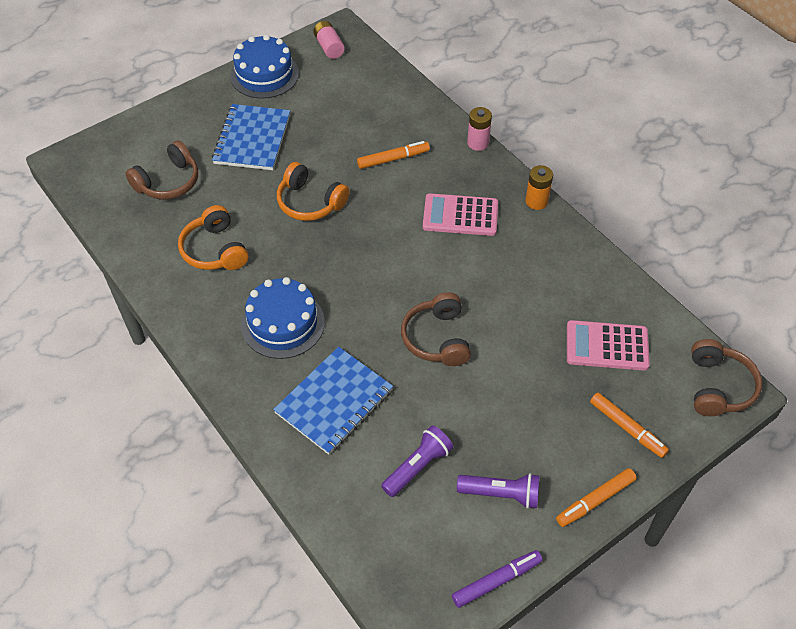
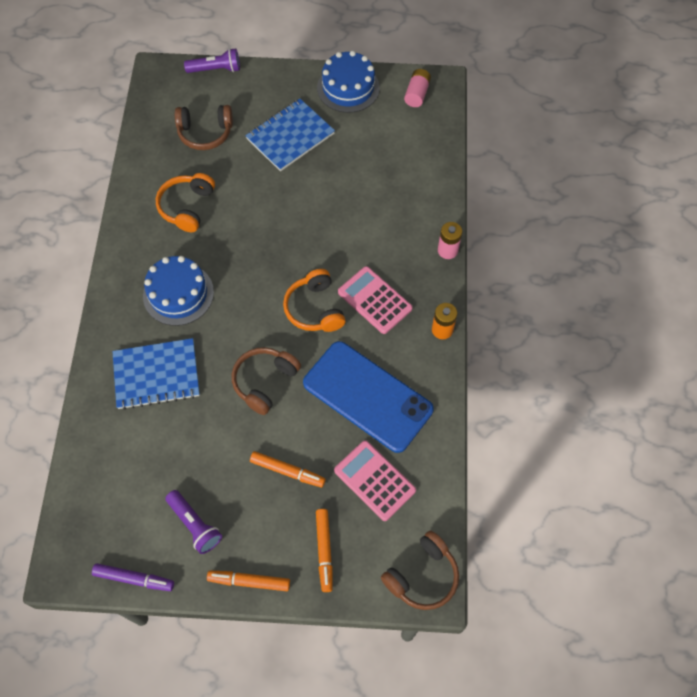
camera: 40 degrees right, 10 degrees up
(310, 202) = (281, 214): orange headphones -> orange headphones (314, 309)
(393, 159) = (372, 220): orange marker -> orange marker (287, 471)
(417, 466) = (163, 462): purple flashlight -> purple flashlight (216, 69)
(533, 289) = (367, 396): none -> blue phone

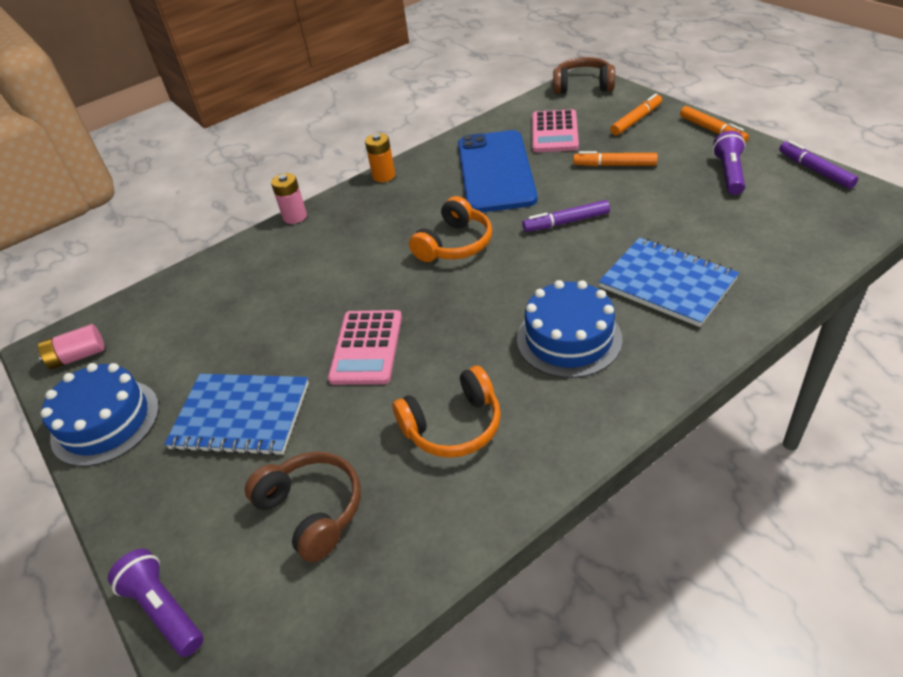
camera: 125 degrees left, 20 degrees down
(264, 382) = (566, 222): brown headphones -> purple marker
(287, 471) = (614, 165): orange marker -> orange marker turned 60 degrees counterclockwise
(374, 300) = (400, 220): pink calculator -> pink calculator (367, 348)

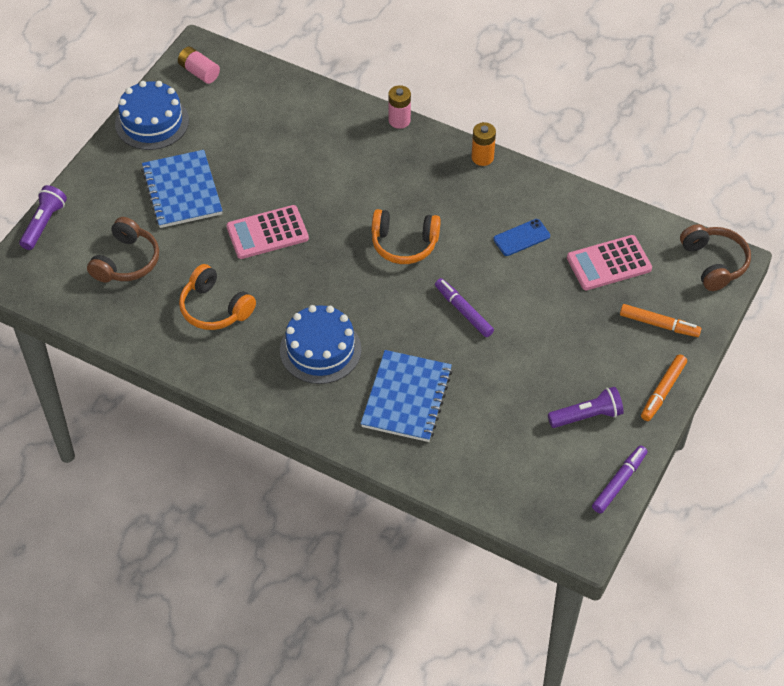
camera: 60 degrees right, 10 degrees up
(495, 171) = (521, 237): blue phone -> blue phone, size x0.41
(614, 165) = (567, 325): orange marker -> none

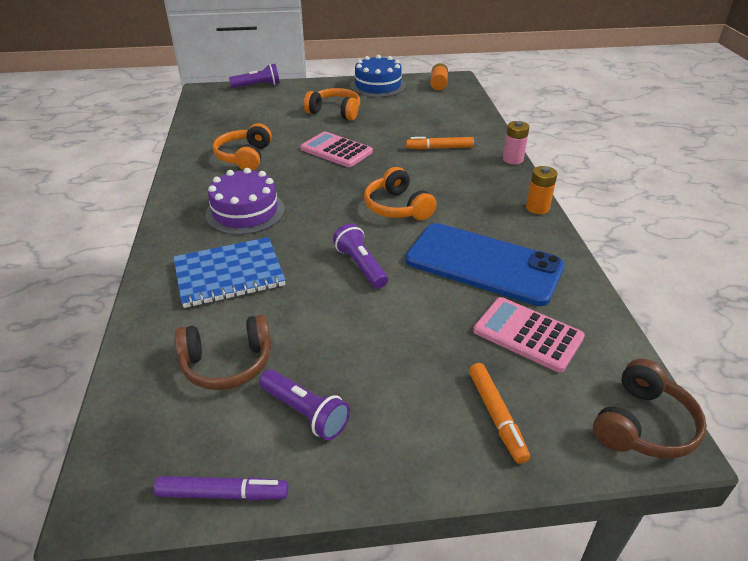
camera: 55 degrees right, 15 degrees down
(126, 261) = (254, 116): brown headphones -> brown headphones (227, 363)
(182, 191) = (335, 112): blue notebook -> orange headphones
(199, 72) = (438, 84): pink battery -> orange battery
(320, 350) = (245, 212): blue cake -> purple cake
(463, 311) = (360, 266): purple marker -> purple flashlight
(521, 237) = (483, 264): blue phone -> blue phone, size x2.43
(662, 391) = (402, 469): orange marker -> orange marker (439, 148)

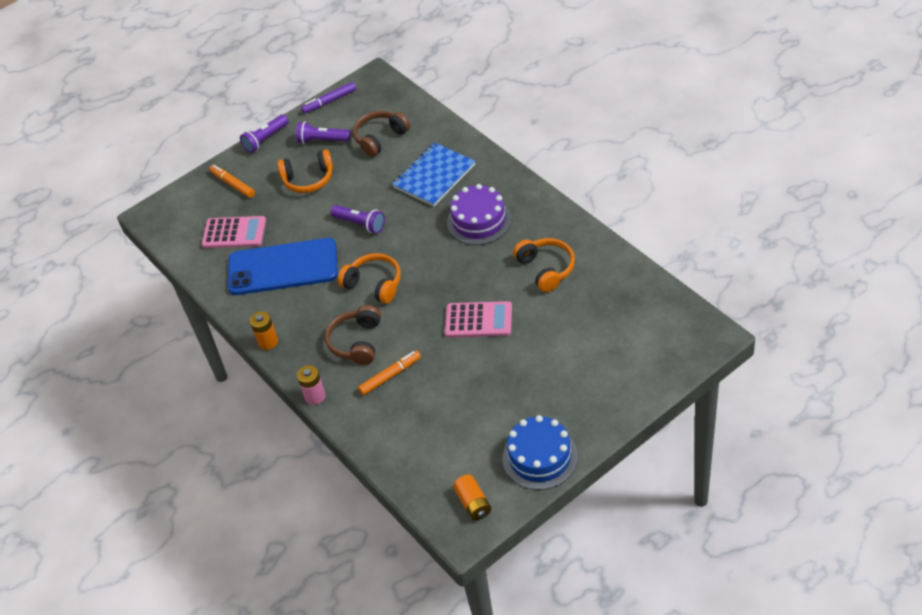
camera: 155 degrees right, 10 degrees up
(257, 86) = (670, 377): purple flashlight -> purple flashlight (265, 139)
(335, 112) = (536, 377): orange headphones -> orange headphones (308, 179)
(643, 425) = (162, 216): brown headphones -> brown headphones (357, 342)

